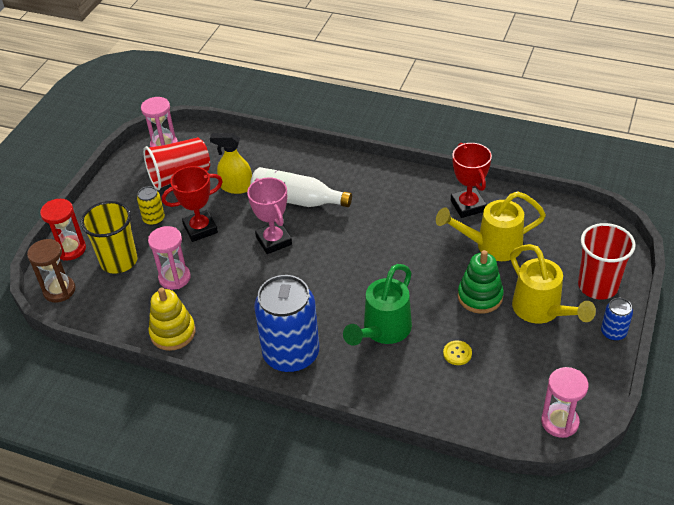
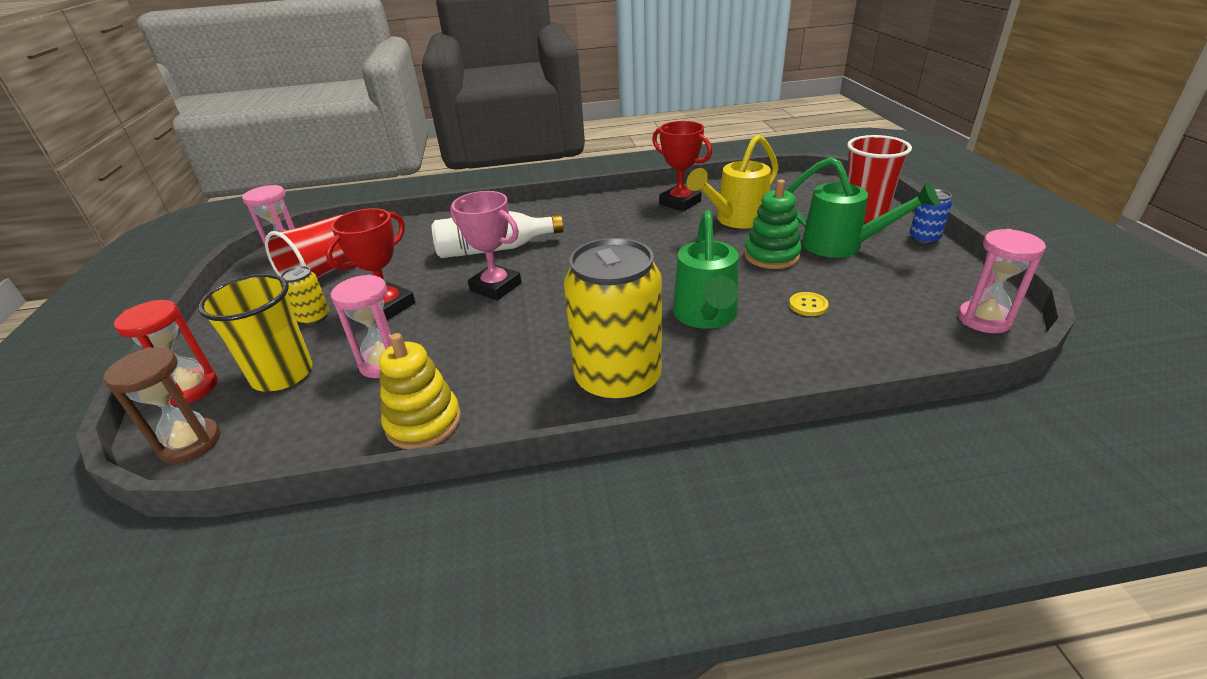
camera: 30 degrees left, 10 degrees down
(236, 187) = (410, 260): yellow spray bottle -> none
(291, 354) = (618, 380): blue can -> yellow can
(542, 311) = (842, 246): yellow watering can -> green watering can

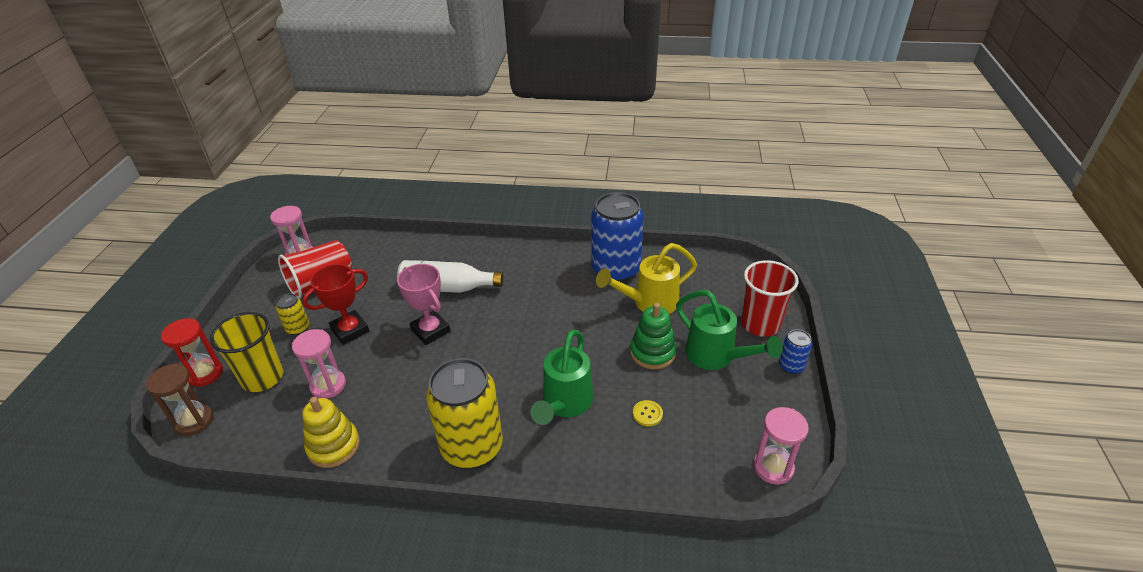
camera: 15 degrees right, 5 degrees up
(680, 203) = (616, 269): red trophy -> blue can

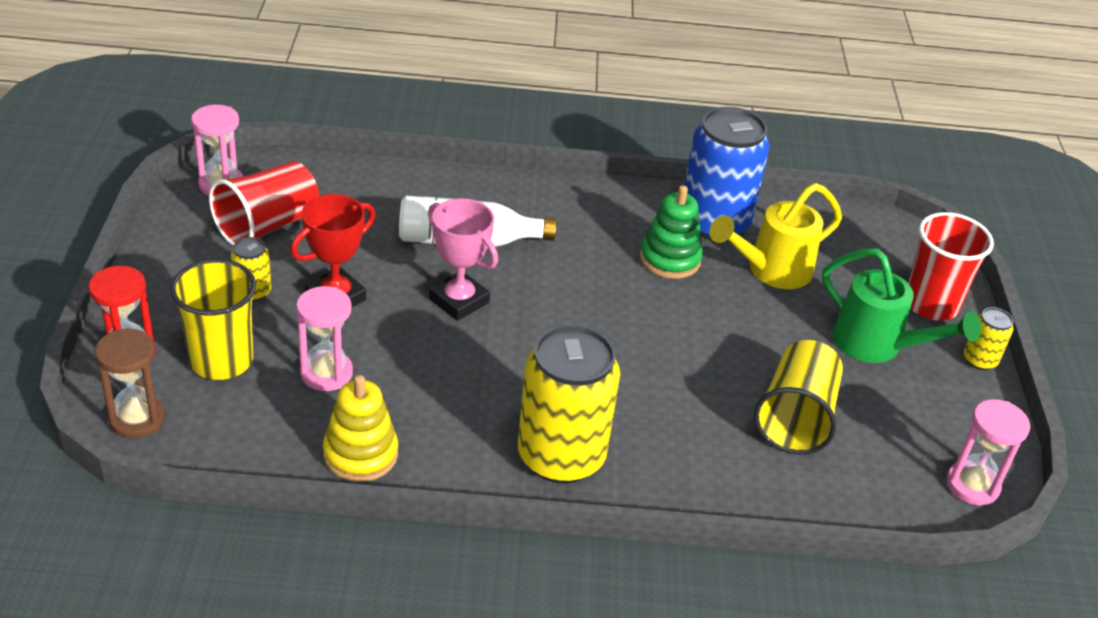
camera: 10 degrees left, 0 degrees up
(565, 404) = (679, 404): green watering can -> none
(647, 414) = (795, 418): yellow button -> yellow cup
(652, 352) = (788, 338): green stacking toy -> green stacking toy (670, 259)
(791, 366) = (979, 360): blue can -> yellow can

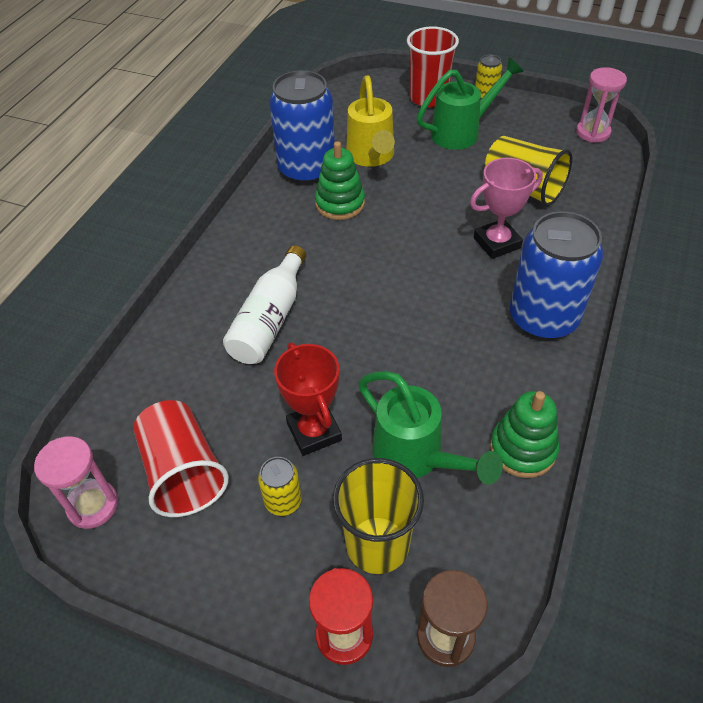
camera: 65 degrees left, 10 degrees up
(326, 373) = (416, 457): pink hourglass -> green watering can
(360, 454) = (522, 449): yellow stacking toy -> green stacking toy
(459, 301) = (347, 342): pink trophy -> pink trophy (497, 243)
(561, 456) = (543, 318): yellow can -> blue can

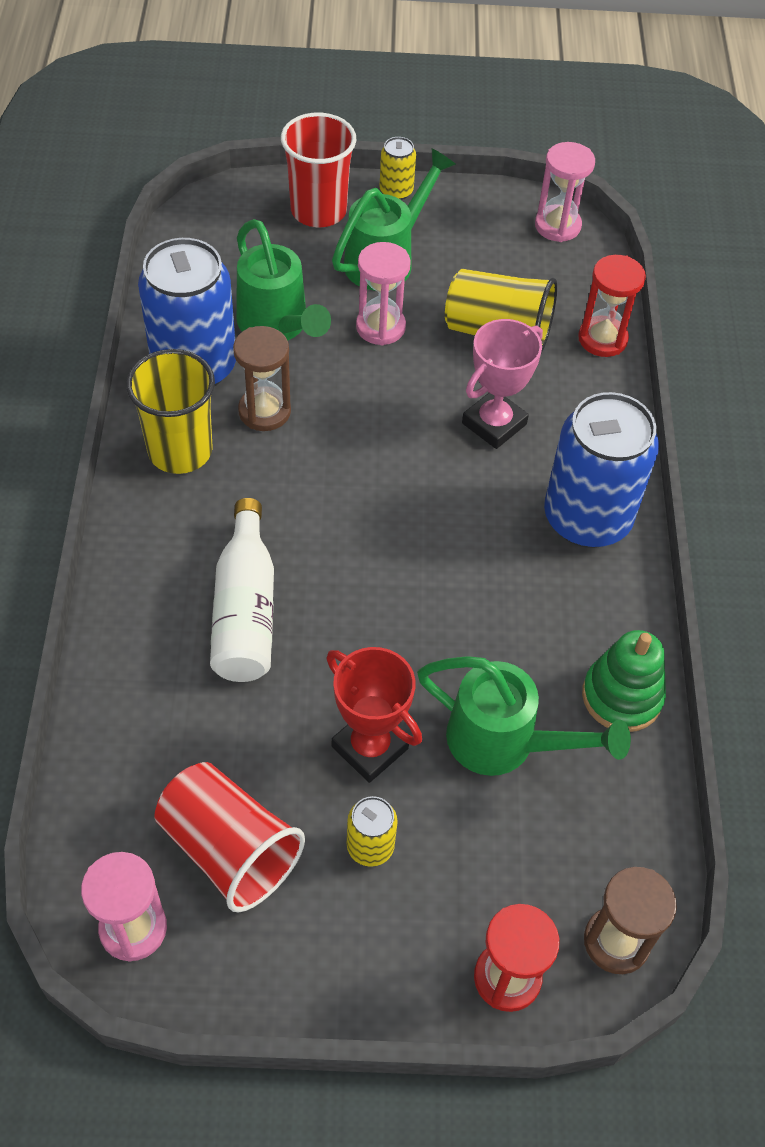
camera: 25 degrees left, 5 degrees up
(340, 204) = (264, 411): green stacking toy -> brown hourglass
(371, 157) = (277, 326): yellow watering can -> green watering can
(377, 544) = (502, 862): yellow cup -> yellow cup (180, 450)
(441, 170) = (380, 327): none -> pink hourglass
(600, 206) = (602, 339): none -> red hourglass

